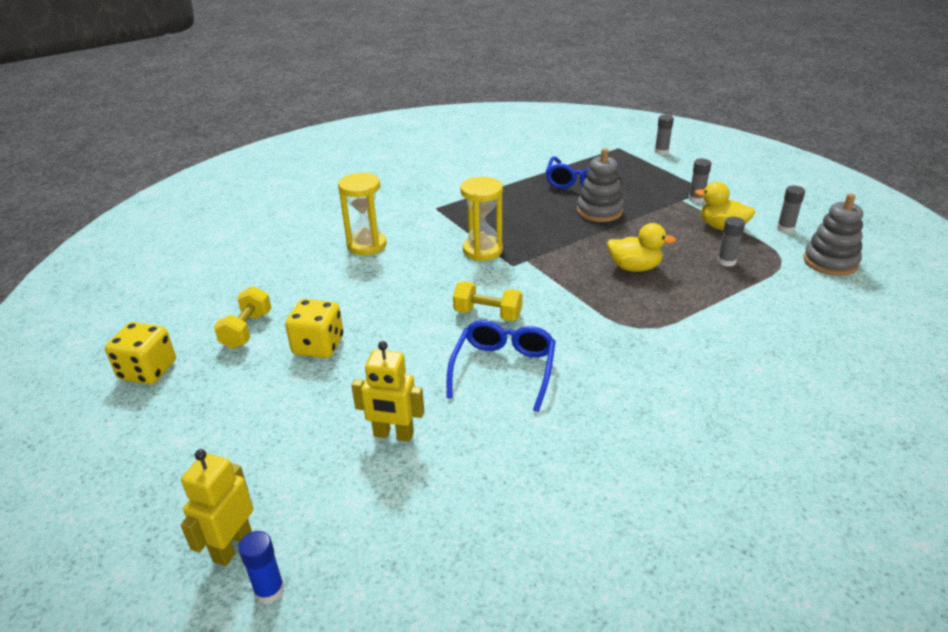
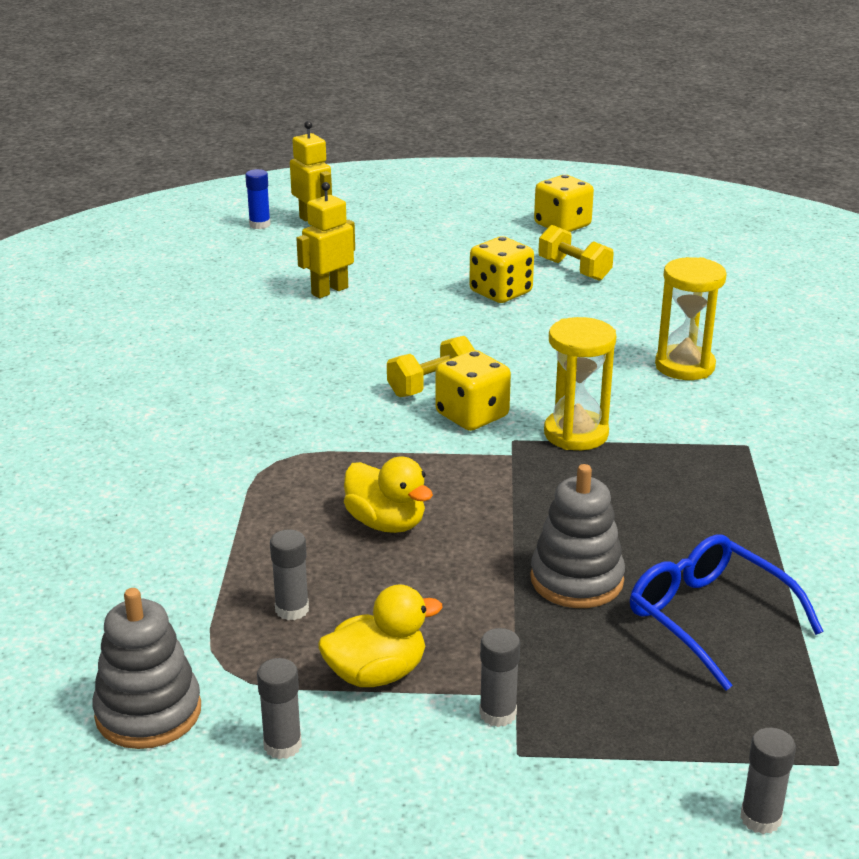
camera: 125 degrees right, 5 degrees down
(504, 286) = (472, 415): none -> yellow dice
(504, 368) = (333, 361): blue glasses -> none
(634, 267) = (386, 523): yellow duck -> yellow duck turned 90 degrees counterclockwise

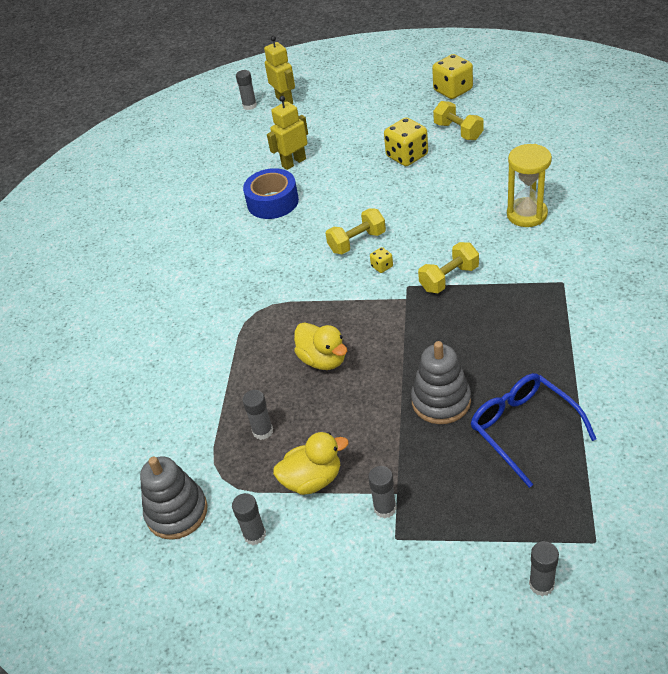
camera: 10 degrees right, 15 degrees up
(260, 225) = (249, 106): blue glue stick -> grey glue stick
(298, 333) = (273, 202): none -> blue tape
(472, 415) = (382, 266): yellow dice -> yellow dice, size x0.46
(576, 434) = (449, 278): yellow hourglass -> yellow dumbbell

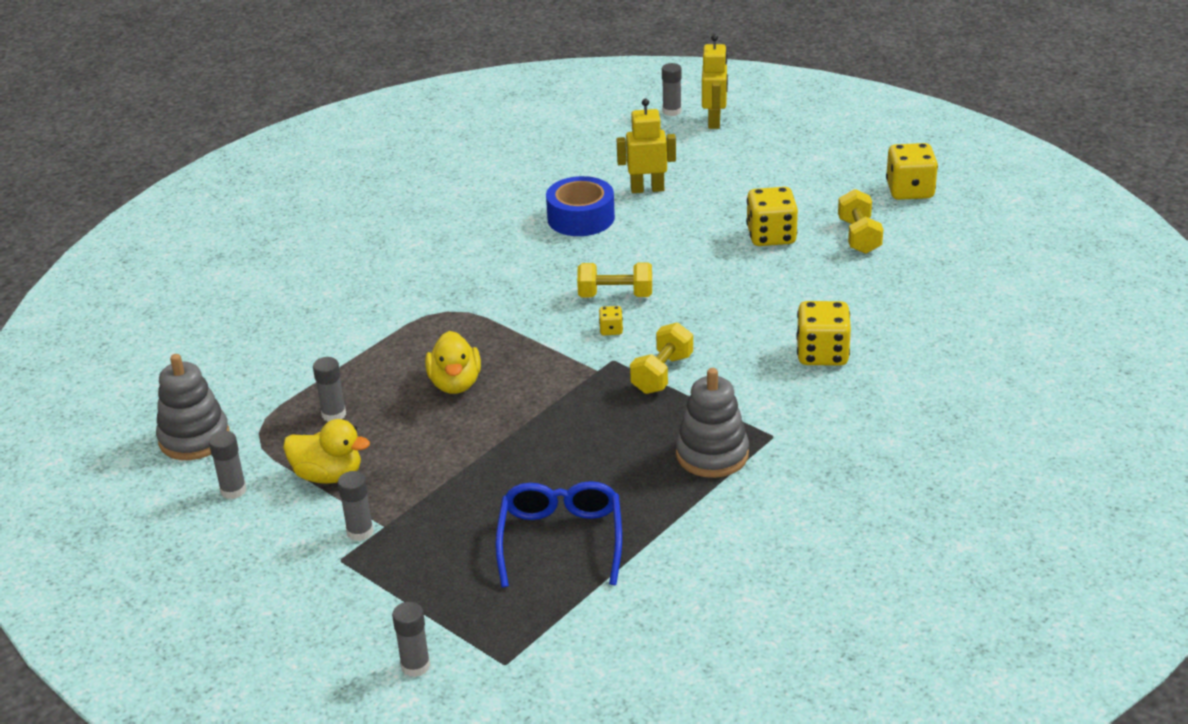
camera: 30 degrees right, 10 degrees down
(441, 401) = (516, 475): grey stacking toy -> grey stacking toy (712, 454)
(449, 278) = (662, 374): yellow dumbbell -> yellow dumbbell turned 60 degrees counterclockwise
(527, 214) = (822, 354): yellow hourglass -> yellow dice

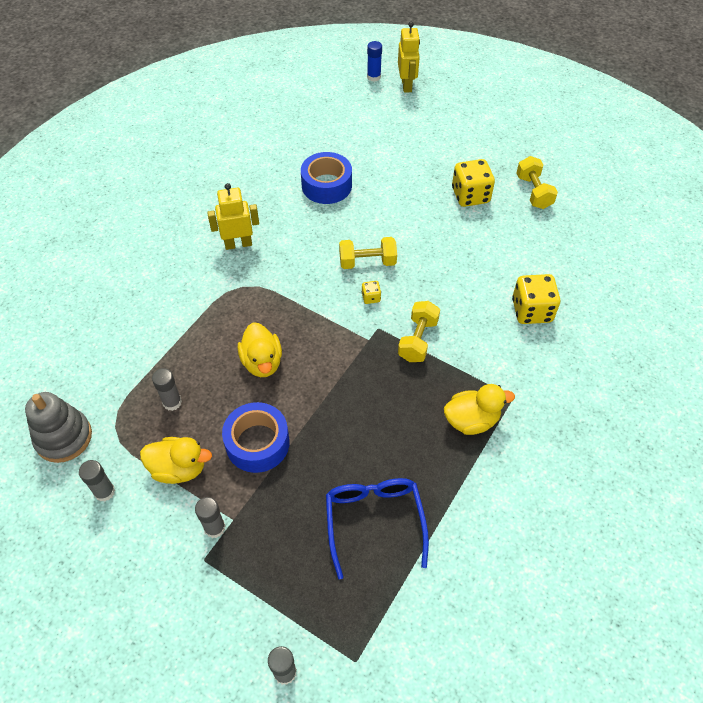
camera: 10 degrees left, 20 degrees up
(431, 458) = (257, 443): none -> blue tape
(647, 189) = (370, 154): yellow robot -> yellow robot (238, 244)
(672, 111) = (373, 77): grey glue stick -> blue glue stick
(712, 454) = (471, 420): grey stacking toy -> yellow duck
(910, 191) = (560, 145): yellow dice -> none

